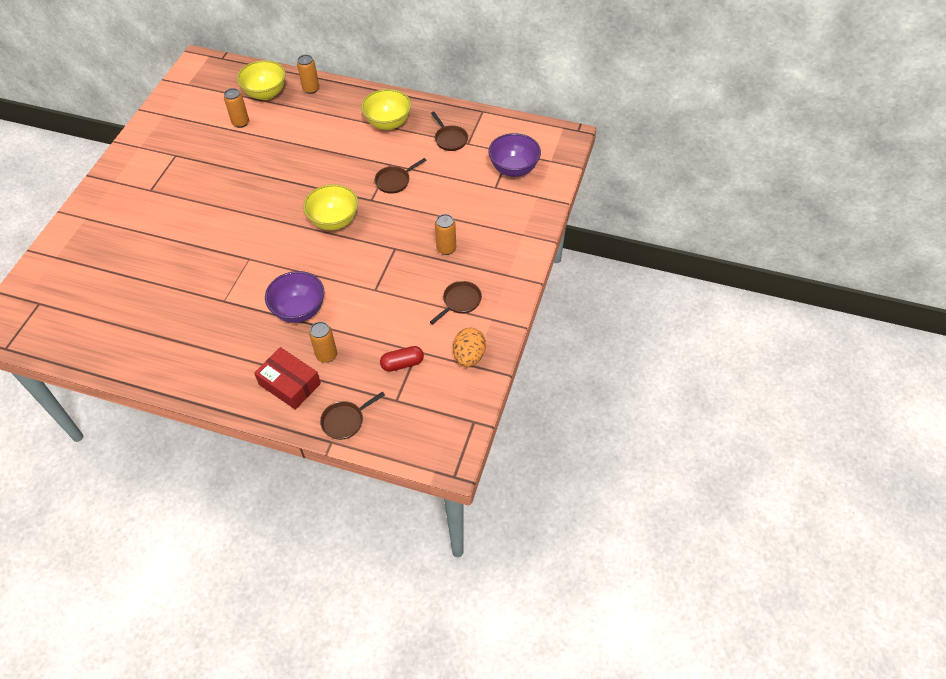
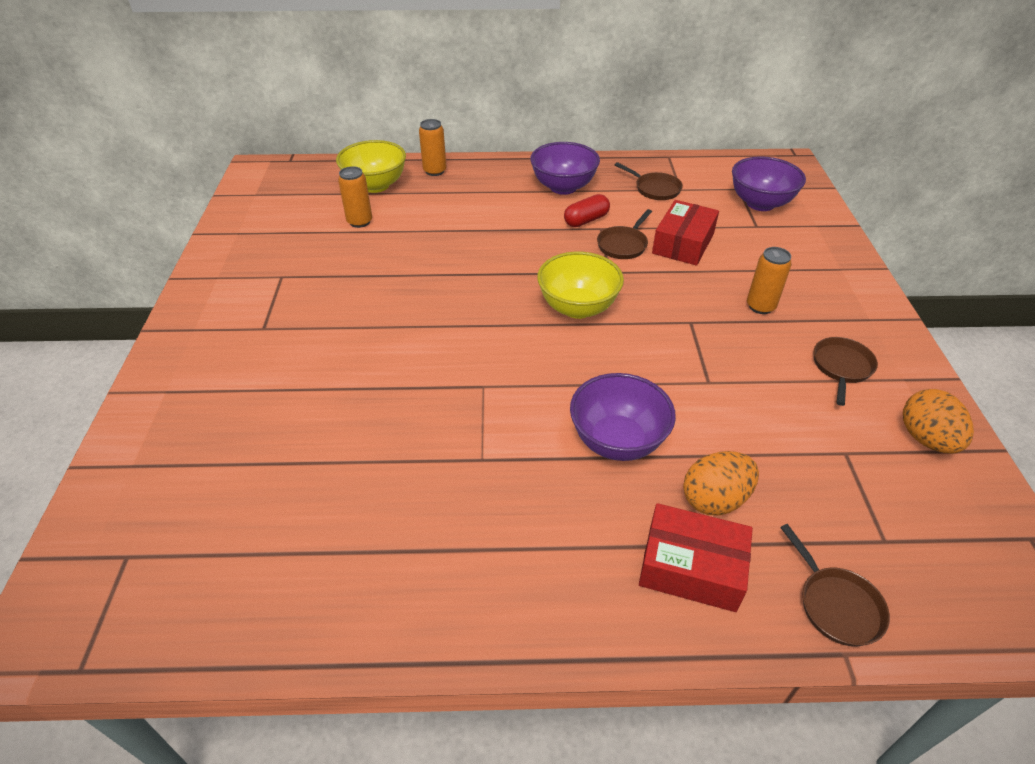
camera: 20 degrees left, 10 degrees down
(326, 355) = (715, 499): orange can -> orange egg
(345, 421) = (836, 605): brown pan -> brown pan turned 60 degrees counterclockwise
(388, 123) = (563, 187): yellow bowl -> purple bowl
(402, 364) = (842, 478): red capsule -> red capsule (586, 220)
(434, 189) = (683, 243): none -> red box

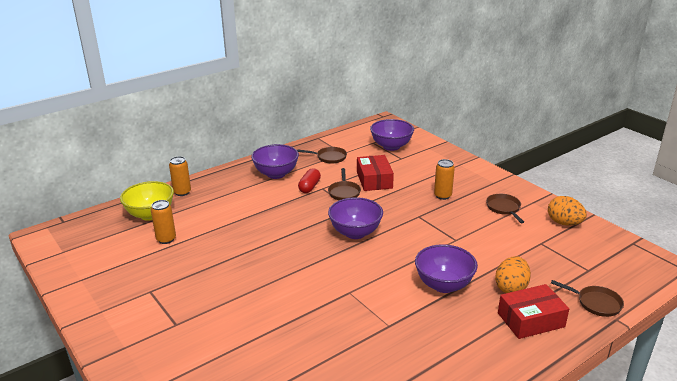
camera: 35 degrees left, 15 degrees down
(578, 307) = (355, 233): yellow bowl -> purple bowl

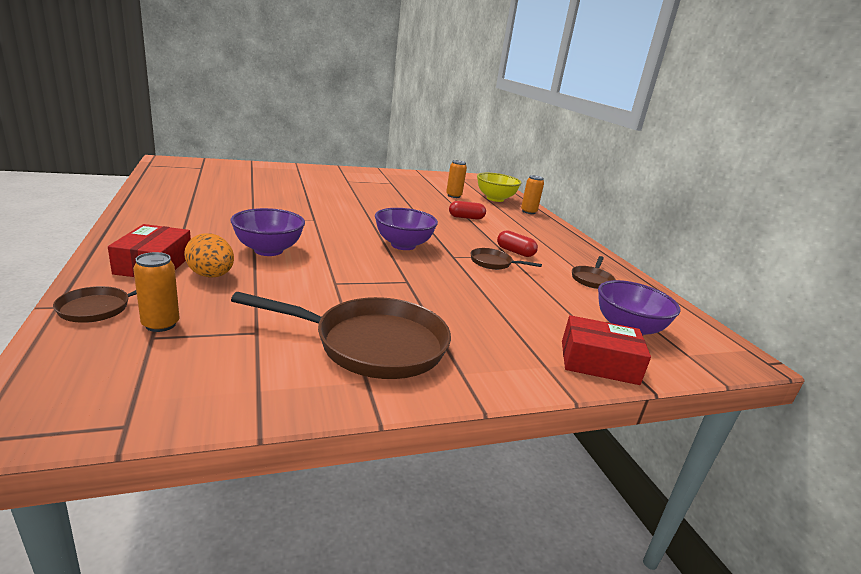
camera: 105 degrees right, 5 degrees down
(243, 219) = (466, 217): none -> red capsule
(276, 174) = (553, 246): purple bowl -> none
(374, 180) = (516, 286): red box -> red box (598, 362)
(442, 196) = (446, 313): orange can -> orange can (160, 324)
(504, 208) = (373, 344): brown pan -> brown pan, size x2.10
(564, 223) = (275, 380): orange egg -> none

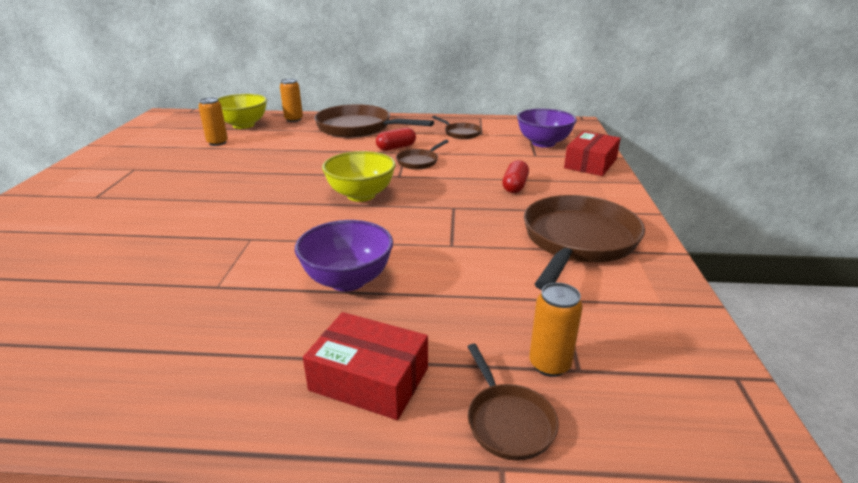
camera: 65 degrees left, 5 degrees up
(211, 275) = (418, 327): orange egg -> none
(403, 245) = (361, 195): purple bowl -> yellow bowl
(466, 217) = (294, 150): red capsule -> red capsule (515, 186)
(542, 235) = (358, 128): none -> brown pan

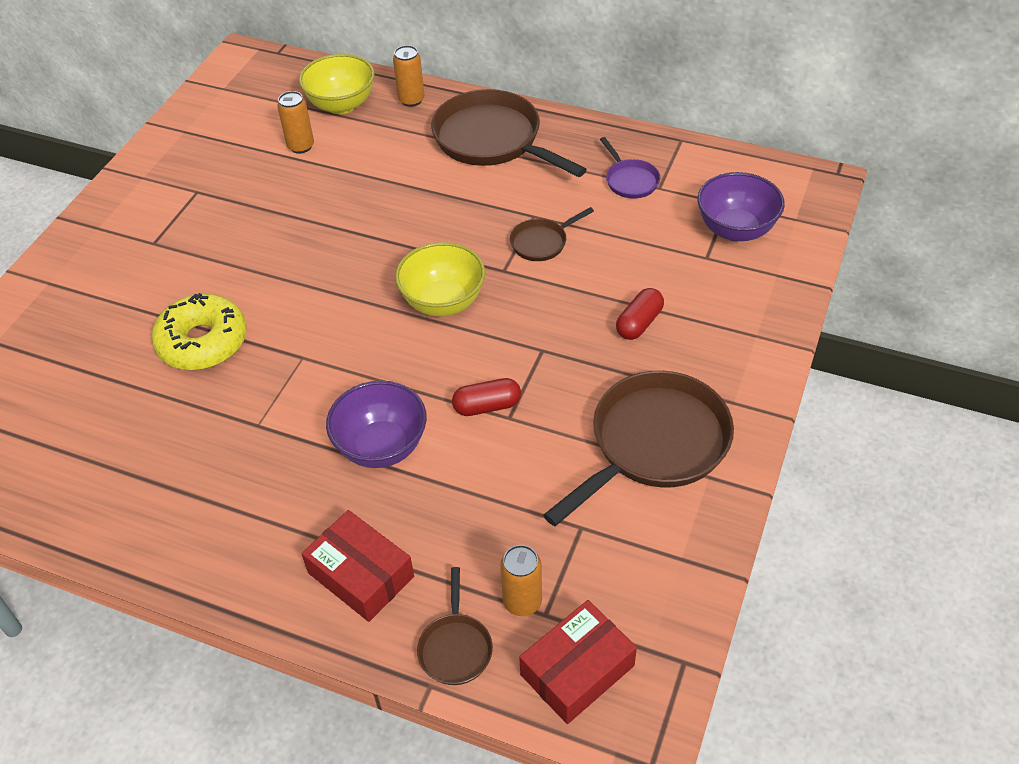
camera: 20 degrees right, 20 degrees up
(150, 243) = (203, 342): none -> yellow donut
(396, 148) = (525, 202): red capsule -> red capsule (487, 406)
(460, 133) = (630, 180): brown pan -> purple pan
(590, 163) = (771, 293): red box -> red box (577, 670)

